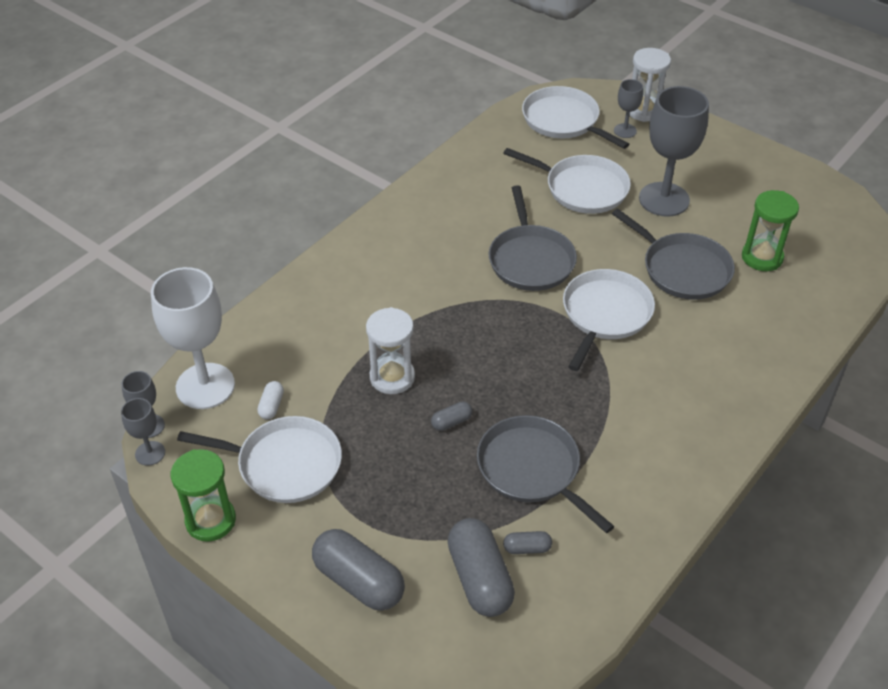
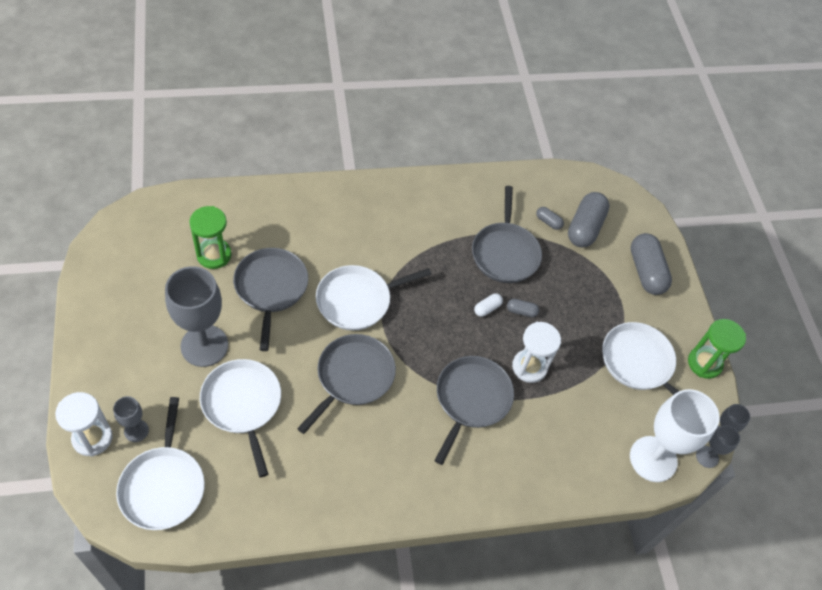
camera: 145 degrees left, 10 degrees up
(271, 406) = (620, 408): white capsule -> white capsule (487, 308)
(416, 314) = (471, 400): none -> grey pan

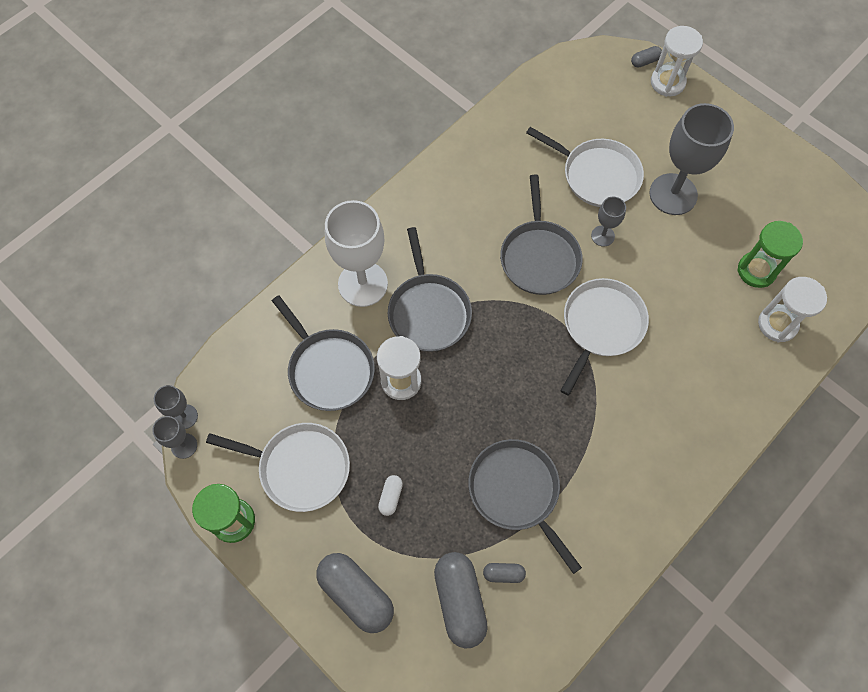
camera: 150 degrees right, 10 degrees up
(136, 431) = (646, 106): grey goblet -> grey goblet (602, 236)
(163, 486) = (588, 90): white pan -> none
(242, 218) = (777, 324): none -> white hourglass
(271, 288) = (679, 279): grey pan -> grey pan (329, 369)
(487, 308) = (483, 411): white capsule -> white capsule (390, 497)
(521, 311) = (450, 434): grey capsule -> grey capsule (645, 61)
(653, 459) = (235, 377): white goblet -> white goblet (363, 284)

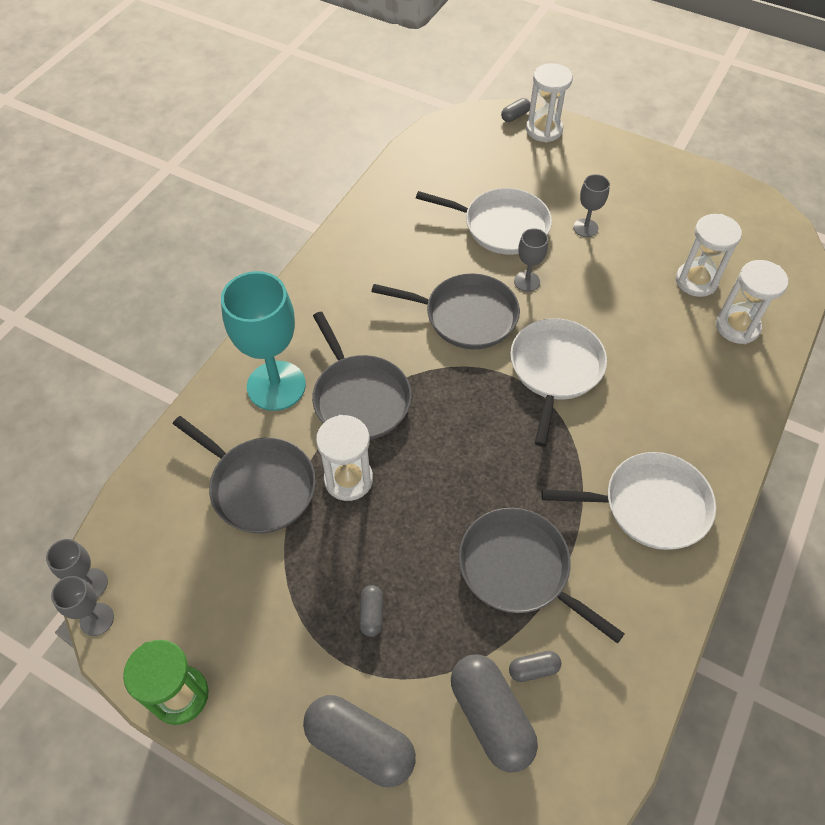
camera: 15 degrees left, 10 degrees down
(300, 467) = (250, 608): white pan -> white pan (650, 505)
(363, 284) = (276, 386): white goblet -> turquoise goblet
(390, 497) = (371, 614): white capsule -> grey capsule
(539, 257) = (466, 316): grey pan -> grey pan turned 60 degrees counterclockwise
(673, 194) = (585, 228): grey goblet -> grey goblet, size x0.48
(756, 271) = (696, 281): green hourglass -> white hourglass

